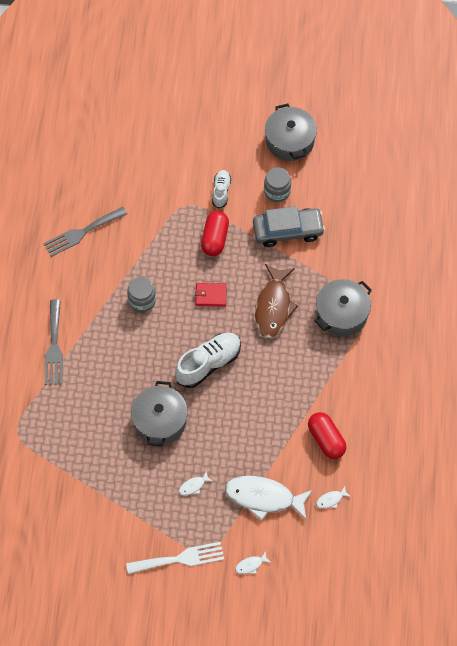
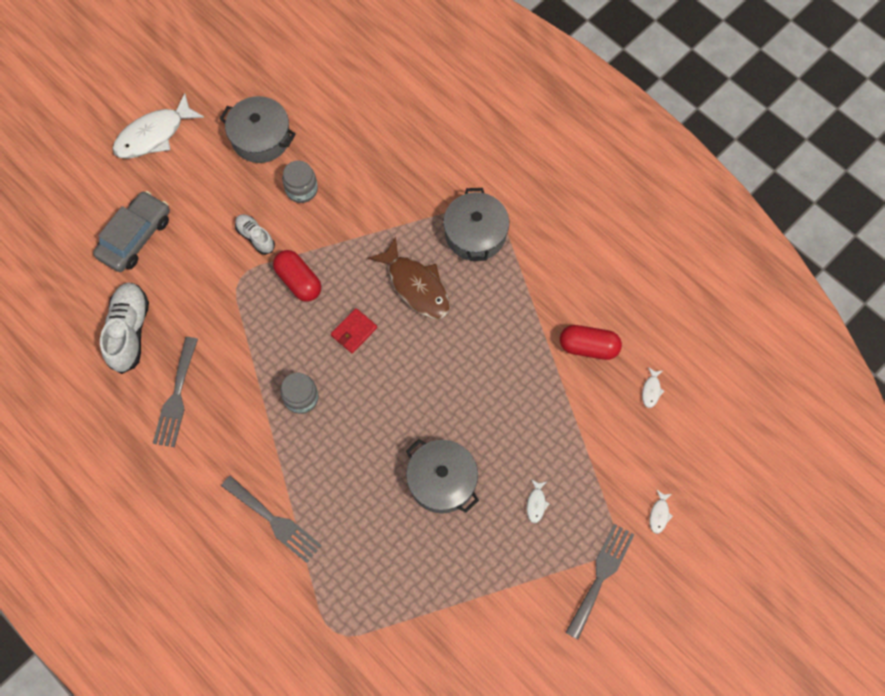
camera: 50 degrees left, 5 degrees up
(180, 559) = (601, 576): white fork -> grey fork
(208, 363) = (422, 389): white shoe -> white shoe (129, 331)
(264, 497) = (601, 448): white fish -> white fish (154, 135)
(288, 231) = (350, 212): grey car -> grey car (135, 237)

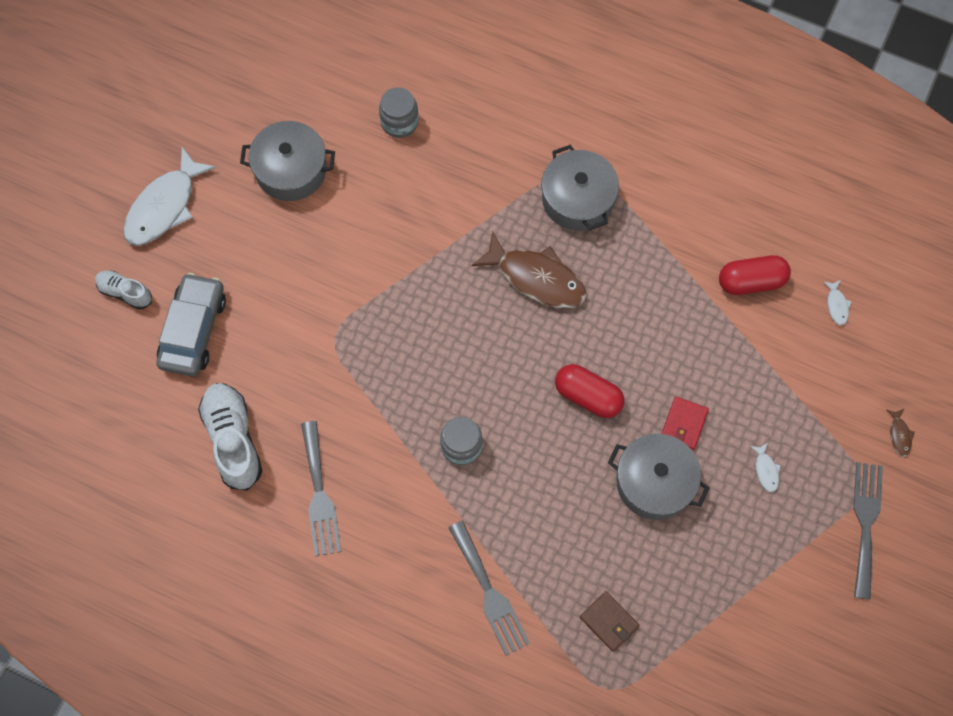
camera: 20 degrees left, 0 degrees up
(255, 237) = (332, 284): white shoe -> white shoe (125, 292)
(274, 521) = (489, 593): grey fork -> grey fork turned 45 degrees clockwise
(299, 281) = (403, 317): red capsule -> red capsule (588, 396)
(301, 189) = (362, 213): grey jar -> grey jar (399, 122)
(354, 331) = (489, 352): red wallet -> red wallet (684, 424)
(358, 579) = (609, 622): none -> brown wallet
(659, 514) = (899, 435): white fish -> brown fish

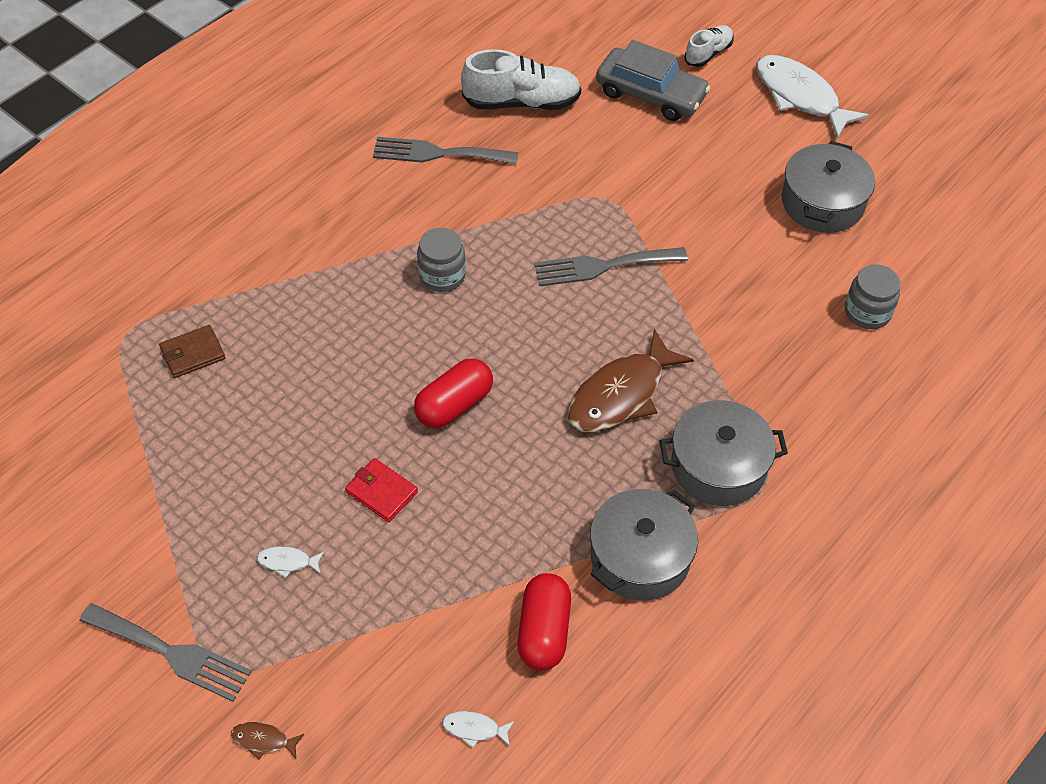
camera: 105 degrees right, 15 degrees down
(489, 593) = (274, 261): grey fork -> grey fork (603, 266)
(654, 482) = (324, 441): grey pot -> grey pot (640, 557)

